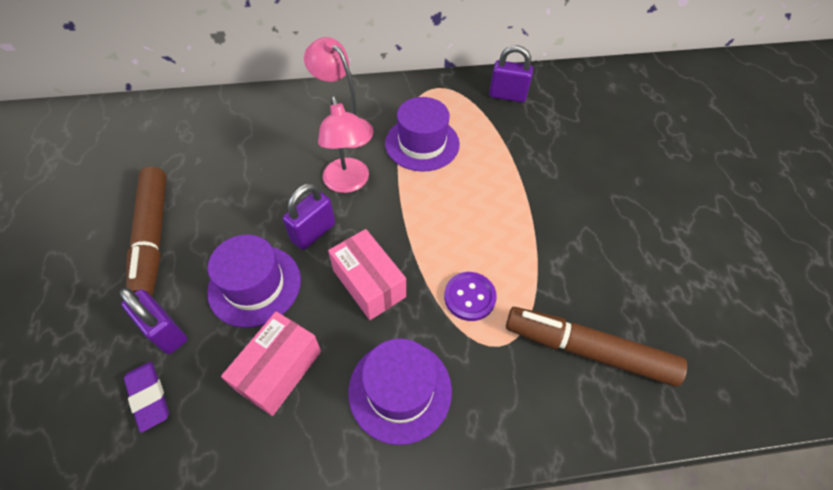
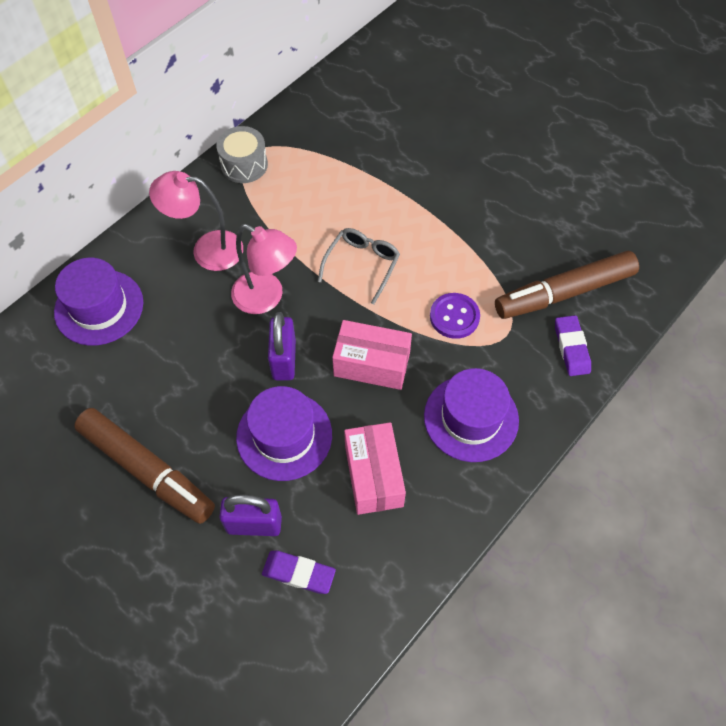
camera: 40 degrees left, 5 degrees up
(422, 143) = (292, 217): purple hat -> purple hat (99, 307)
(426, 92) = (244, 165): none -> grey drum
(438, 207) = (362, 265): none -> grey glasses
(507, 95) = (319, 121): purple padlock -> none
(549, 404) = (571, 348): none -> purple eraser

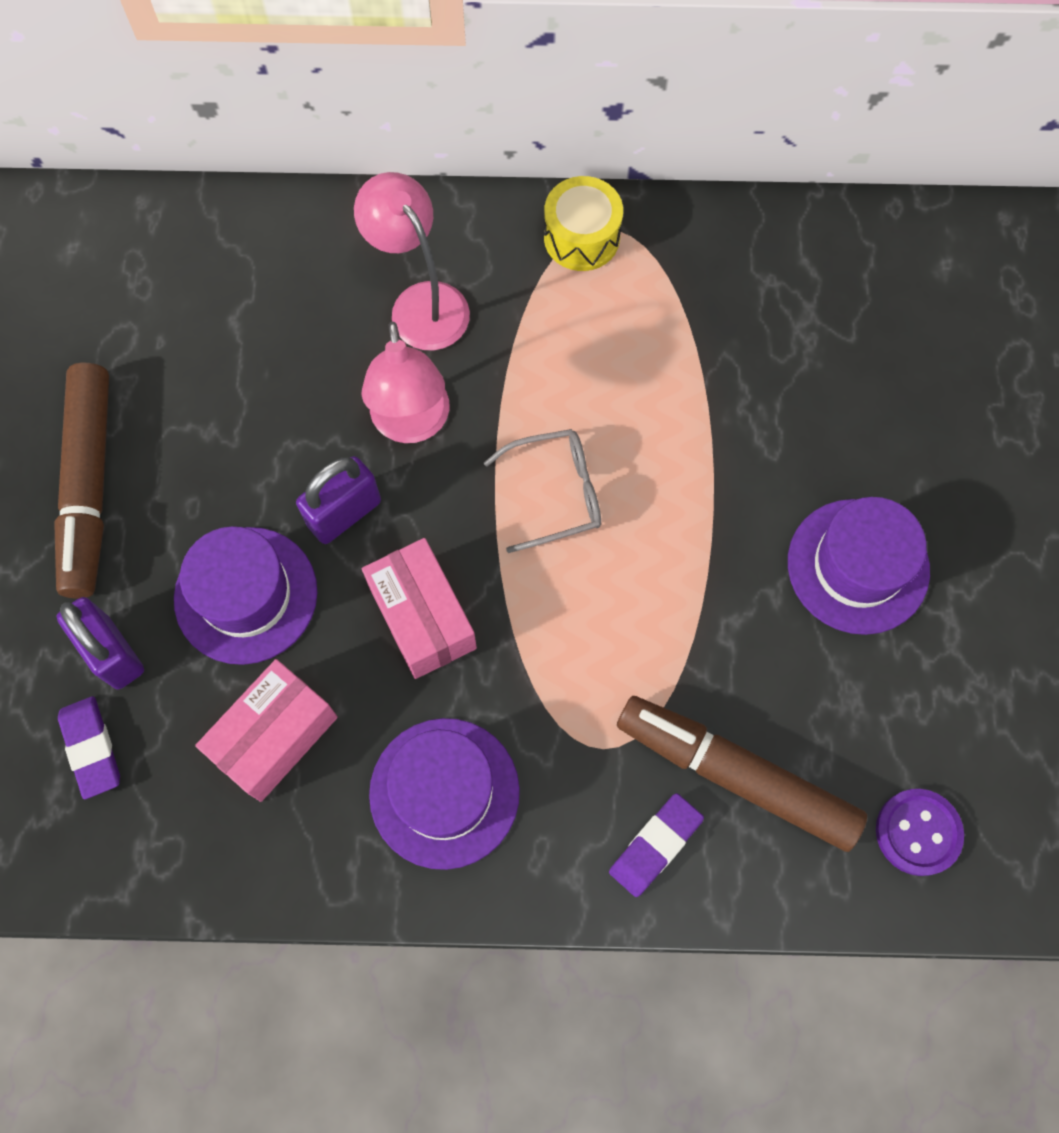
camera: 50 degrees right, 10 degrees up
(99, 307) = (245, 260): purple hat -> purple hat (858, 566)
(244, 165) = (581, 237): grey drum -> yellow drum
(454, 317) = (575, 663): purple button -> purple button (918, 832)

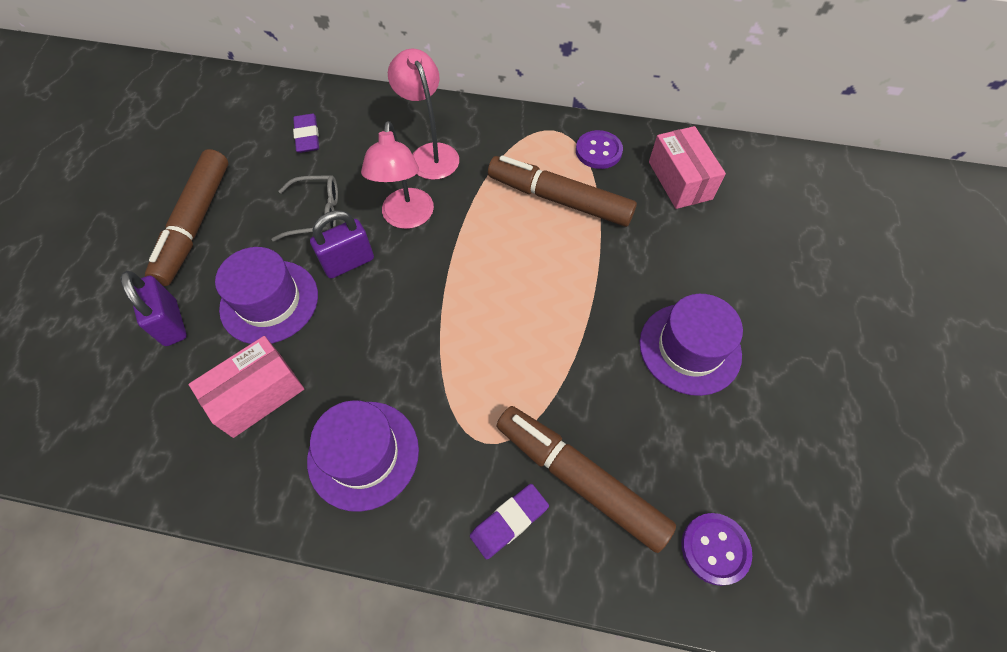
camera: 10 degrees right, 10 degrees down
(91, 748) = (133, 382): purple eraser -> purple eraser (307, 136)
(422, 617) = (381, 334): pink box -> pink box (680, 180)
(556, 493) = (489, 271): grey glasses -> grey glasses (316, 214)
(581, 237) = (538, 133): yellow drum -> none
(636, 354) = (559, 199): none -> brown marker
(682, 257) = (598, 151): none -> purple button

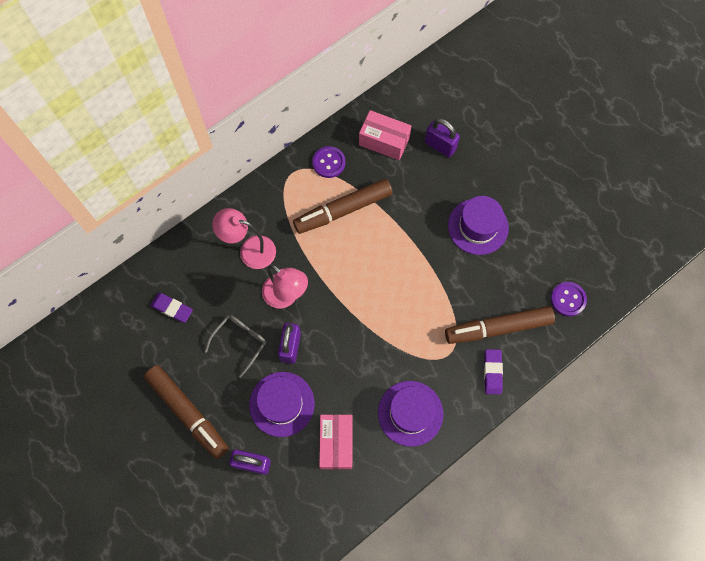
camera: 50 degrees left, 10 degrees up
(740, 235) = (440, 146): none -> purple padlock

